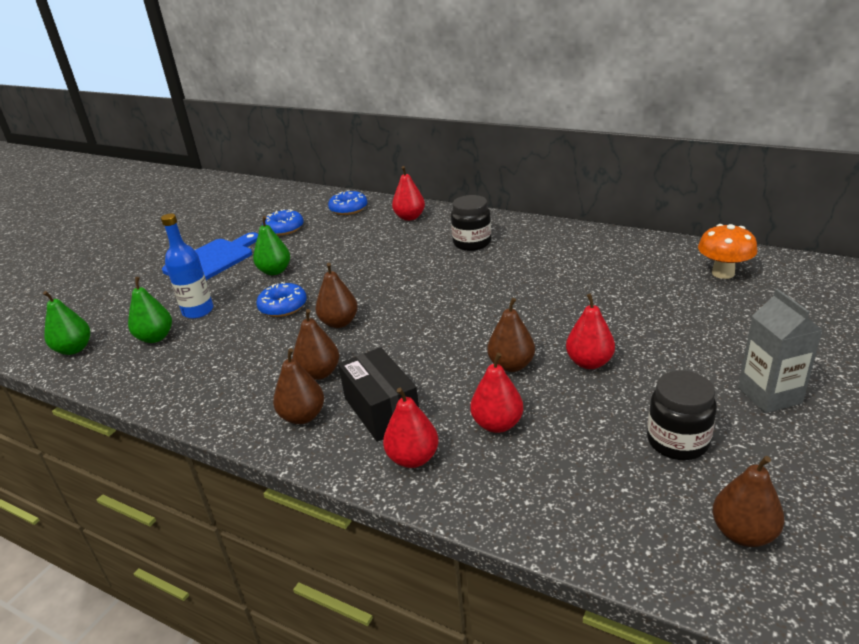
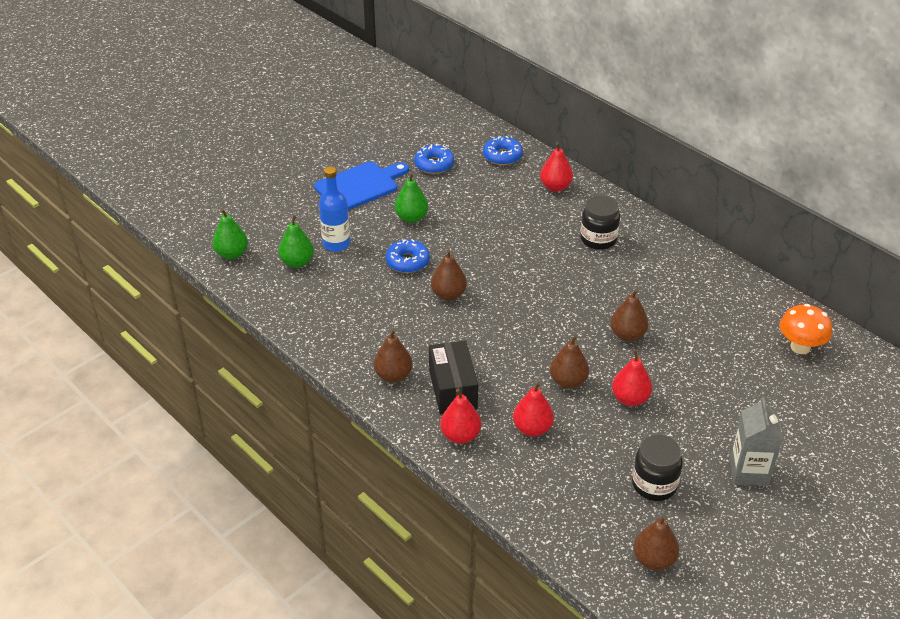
camera: 15 degrees right, 10 degrees up
(319, 373) = (417, 340): brown pear -> brown pear (627, 335)

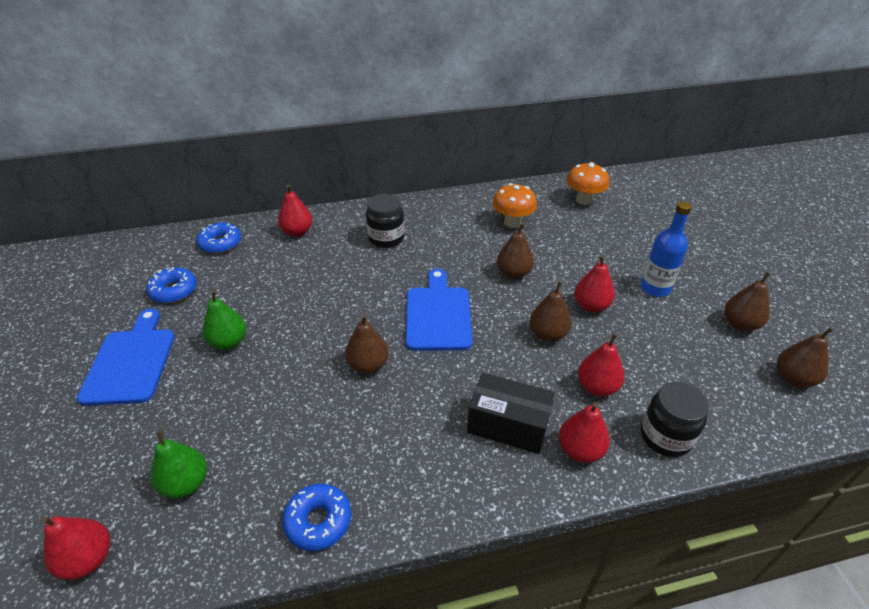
camera: 60 degrees left, 0 degrees up
(232, 254) = (88, 559): green pear -> red pear
(336, 244) = (197, 427): blue bottle -> blue bottle (655, 288)
(393, 375) = (454, 471): brown pear -> brown pear (740, 324)
(407, 261) = (290, 376): blue donut -> blue donut (318, 521)
(533, 309) = (438, 315): none -> blue cutting board
(654, 484) = (701, 337): black jar -> black jar (665, 437)
(704, 308) = (512, 223): none -> orange mushroom
(748, 471) = (704, 280): grey carton -> none

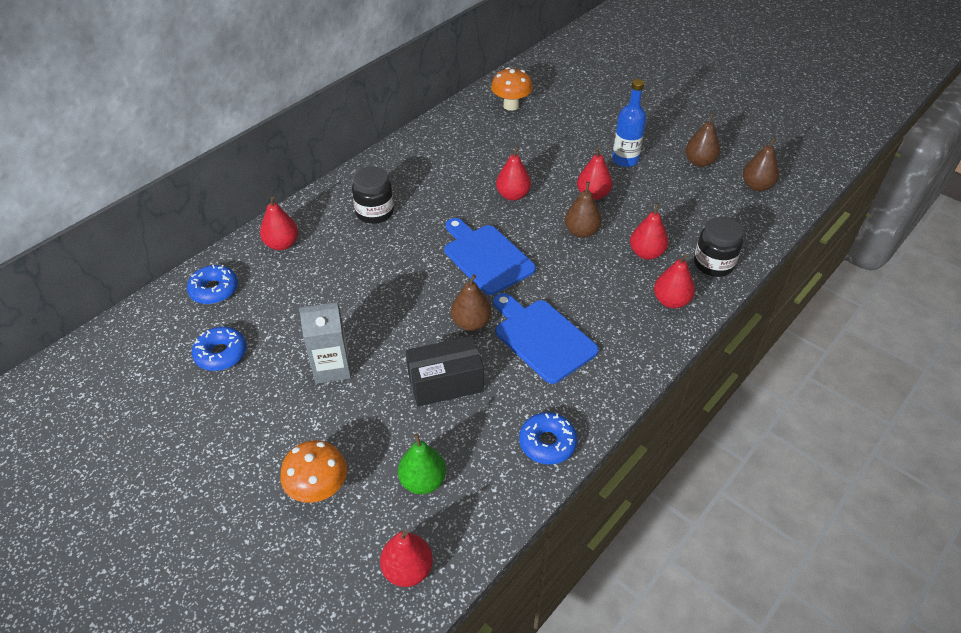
camera: 35 degrees left, 5 degrees up
(131, 362) = (258, 430): blue cutting board -> blue cutting board (542, 338)
(229, 342) = (332, 367): green pear -> grey carton
(508, 425) = (612, 310): black box -> black box (445, 383)
(512, 223) = (471, 151): orange mushroom -> orange mushroom (319, 489)
(513, 273) = (513, 195): brown pear -> red pear

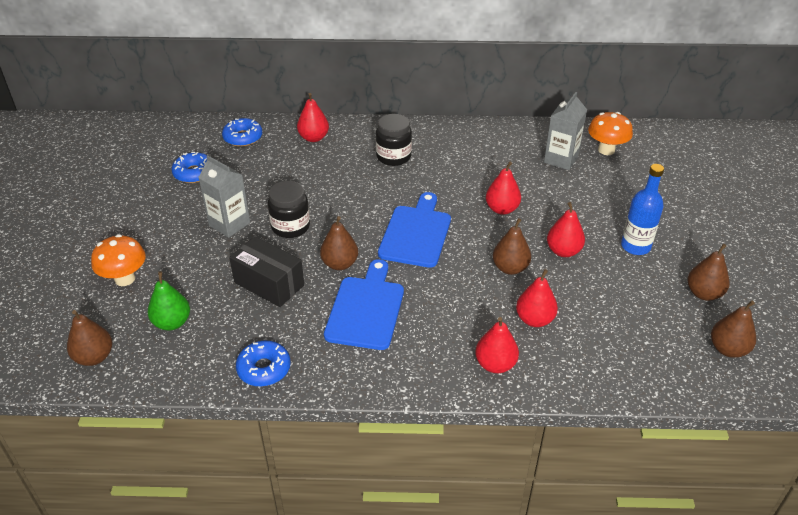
camera: 50 degrees right, 5 degrees down
(408, 569) = (94, 357): red pear -> brown pear
(494, 132) = (561, 159): none -> grey carton
(713, 264) = (576, 370): black jar -> black jar (290, 227)

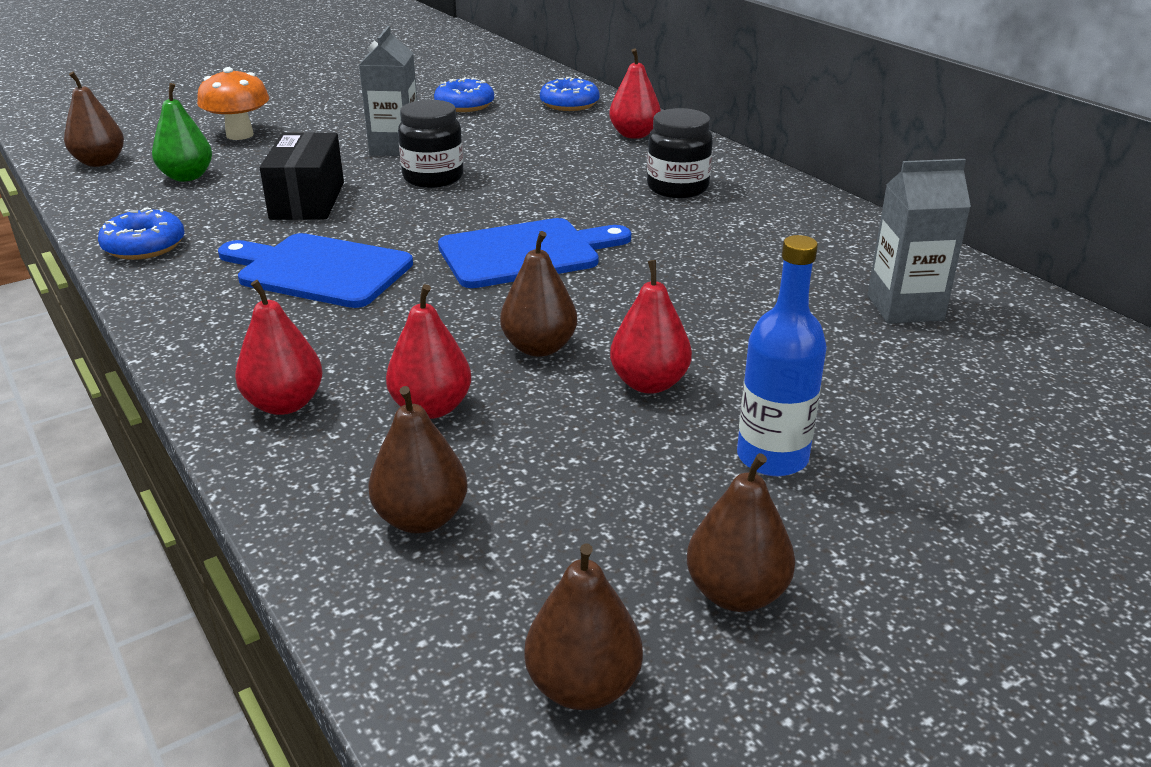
camera: 55 degrees right, 10 degrees down
(340, 264) = (394, 226): brown pear -> brown pear (421, 518)
(366, 309) = (319, 270): blue cutting board -> blue cutting board turned 135 degrees counterclockwise
(502, 209) = (681, 297): red pear -> none
(606, 150) = (1017, 342): orange mushroom -> none

